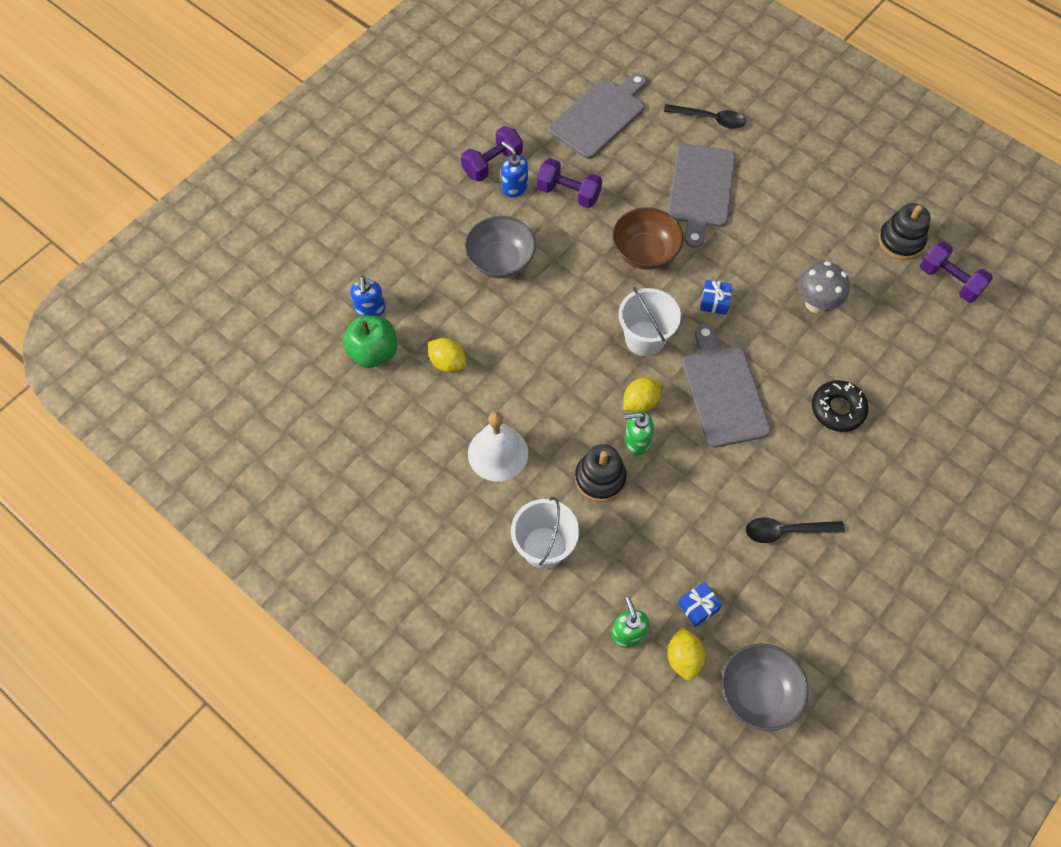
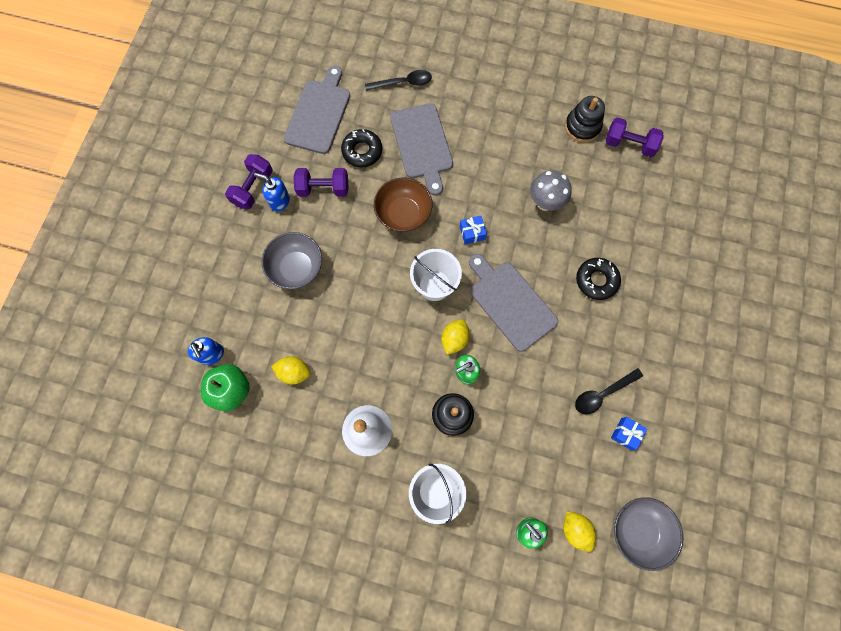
camera: 25 degrees left, 10 degrees up
(629, 171) = (362, 151): none -> black donut
(698, 607) = (567, 484): blue gift -> blue gift (625, 434)

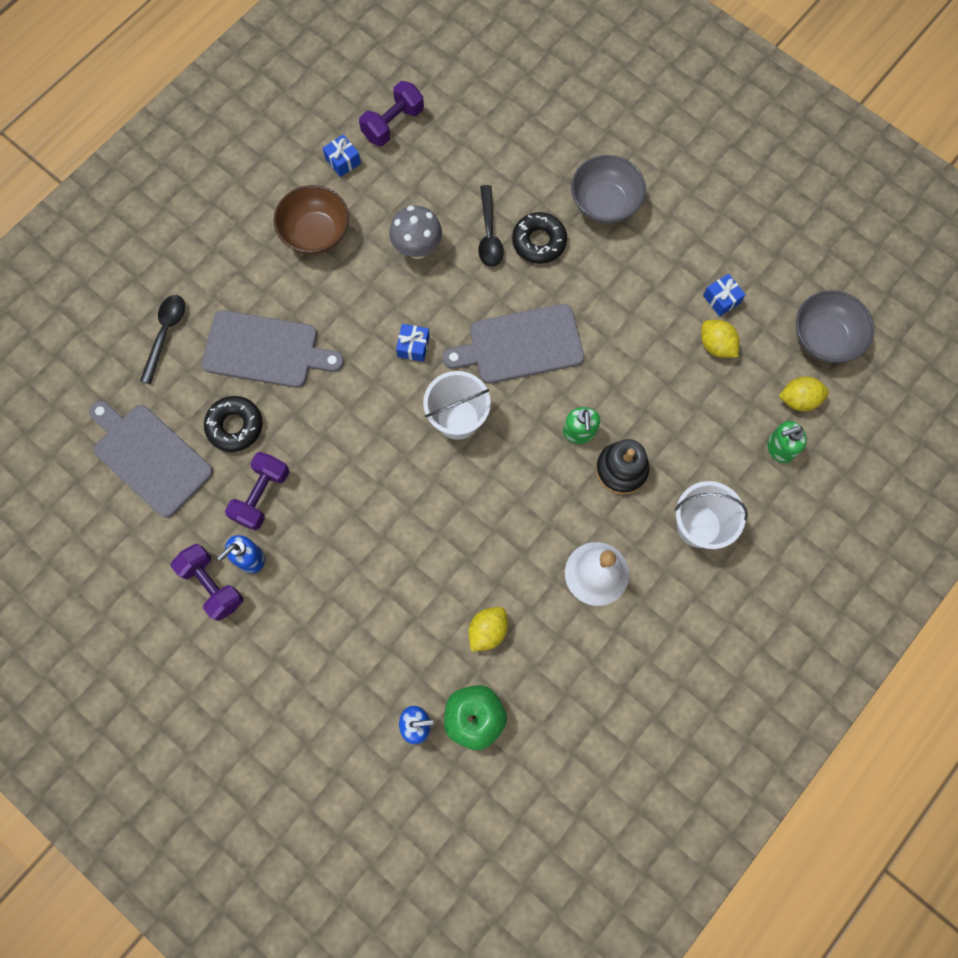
camera: 65 degrees left, 0 degrees up
(297, 268) = (353, 573): grey bowl -> grey bowl (604, 203)
(403, 214) = (347, 414): brown bowl -> brown bowl (316, 233)
(454, 339) = (534, 427): yellow lemon -> yellow lemon (716, 345)
(582, 127) = (343, 161): black stacking toy -> blue gift
(602, 394) = (668, 300): black spoon -> black spoon (489, 234)

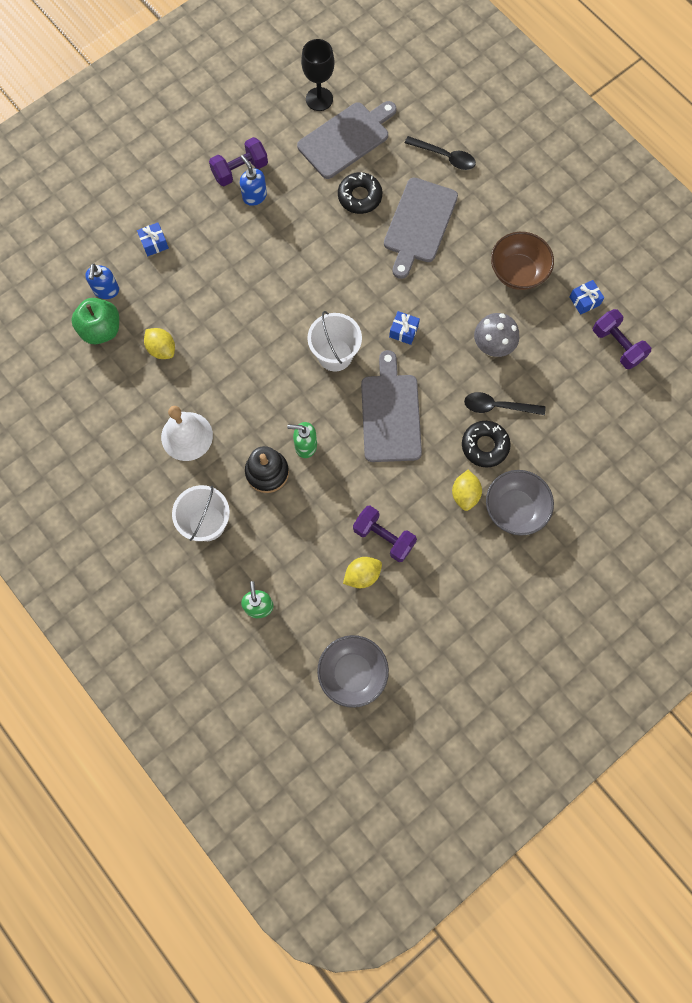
camera: 100 degrees right, 0 degrees up
(90, 502) = (319, 99): none -> black goblet
(261, 495) = (300, 209): purple dumbbell -> purple dumbbell (383, 537)
(721, 299) = (405, 590): blue gift -> blue gift (154, 243)
(798, 399) = (299, 634): yellow lemon -> yellow lemon (465, 494)

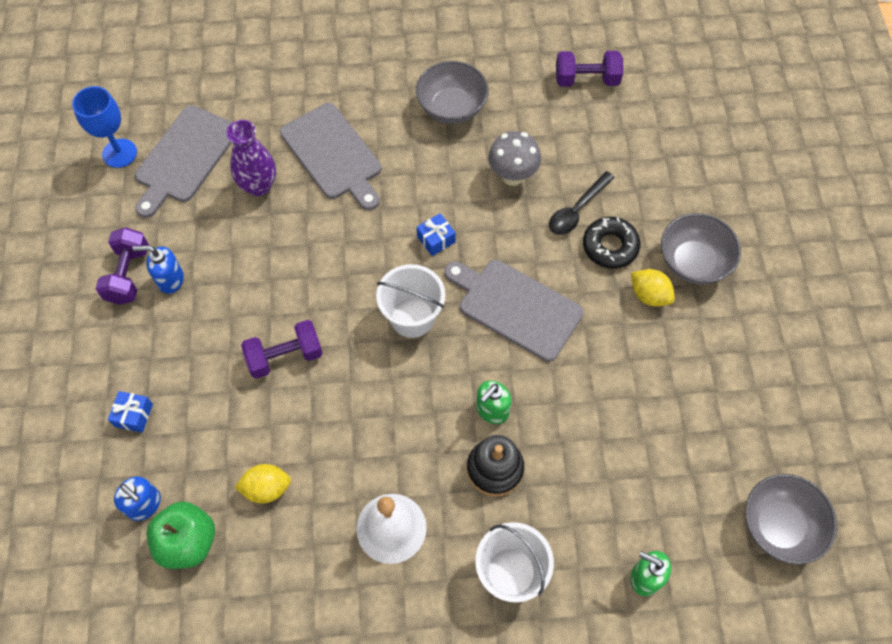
camera: 55 degrees left, 10 degrees down
(319, 99) = (119, 153): black goblet -> blue goblet
(346, 138) = (185, 158): grey cutting board -> grey cutting board turned 150 degrees counterclockwise
(359, 197) = (258, 186): black donut -> purple vase
(362, 575) = (675, 446): yellow lemon -> none
(383, 537) = (646, 399): purple dumbbell -> purple dumbbell (285, 356)
(445, 157) = (282, 90): black spoon -> none
(517, 272) = (452, 108): brown bowl -> grey bowl
(584, 301) = (523, 76): blue gift -> none

